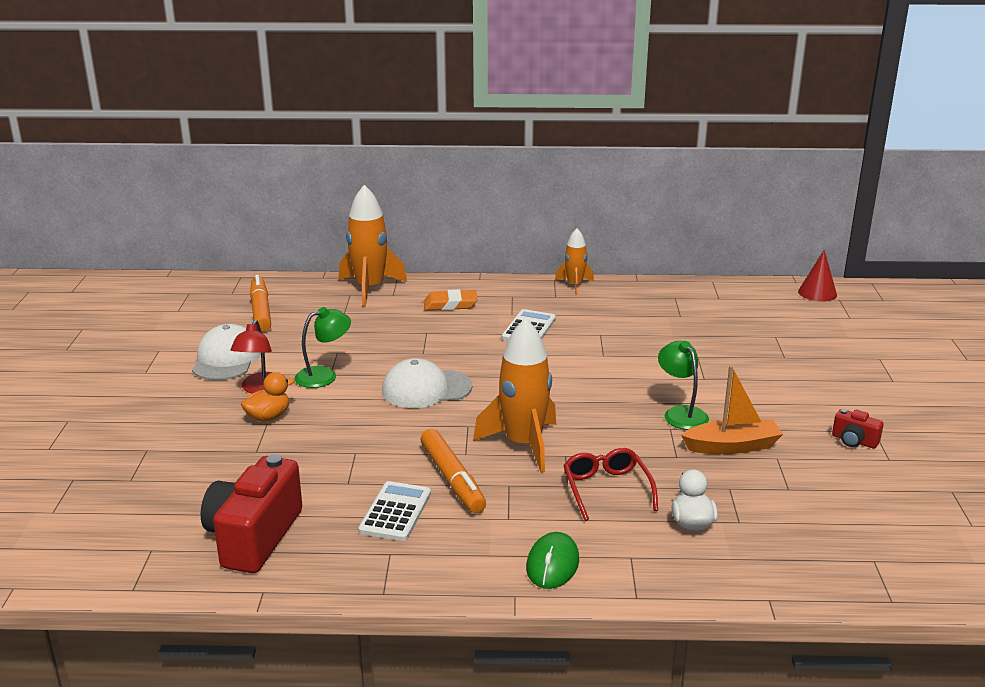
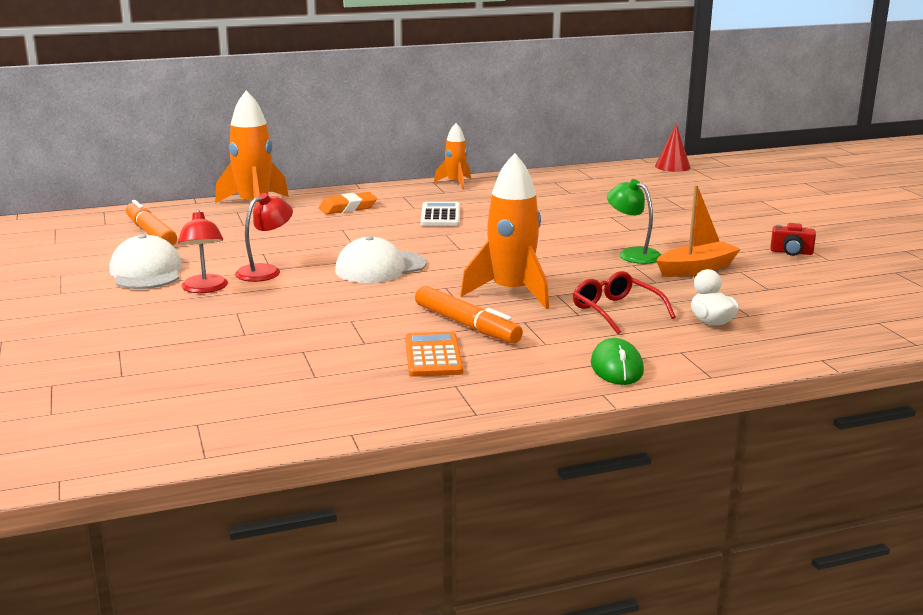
camera: 20 degrees left, 5 degrees down
(254, 537) = (303, 396): red camera -> none
(268, 417) = (234, 308): orange duck -> none
(324, 375) = (265, 271): green lamp -> red lamp
(395, 512) = (433, 356): white calculator -> orange calculator

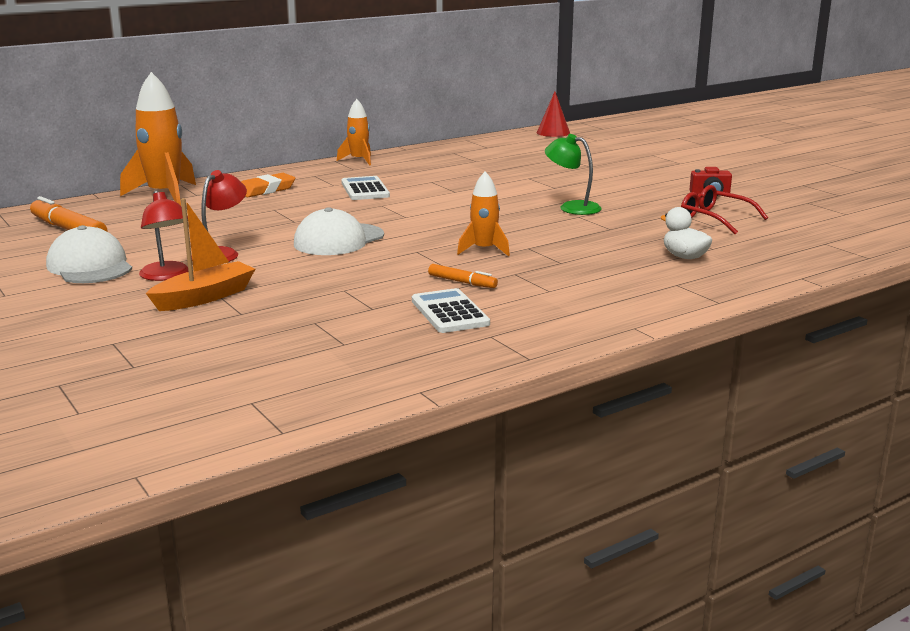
camera: 15 degrees left, 0 degrees up
(433, 356) = (449, 312): orange calculator -> white calculator
(466, 325) = (462, 282): orange marker -> orange marker, size x0.55
(511, 292) = (484, 250): orange rocket -> orange rocket, size x0.57
(616, 311) = (594, 256): red glasses -> red glasses (715, 219)
(616, 367) = (630, 303): green mouse -> none
(696, 269) = (638, 215): orange boat -> orange boat (204, 297)

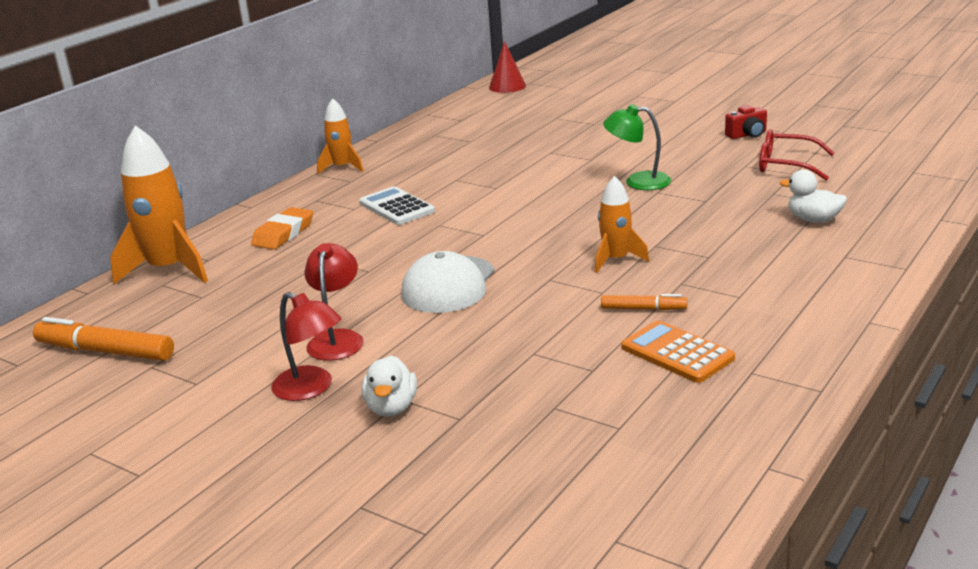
camera: 20 degrees left, 5 degrees up
(90, 266) = (198, 400): white cap -> none
(204, 297) = (391, 408): orange boat -> white duck
(449, 312) = (677, 353): white calculator -> orange calculator

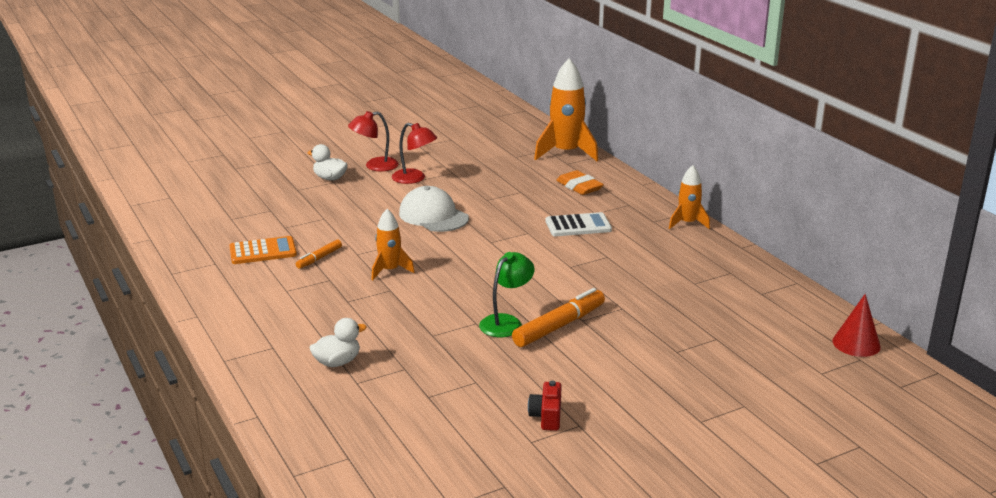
camera: 115 degrees right, 0 degrees up
(105, 351) = (482, 132): orange marker -> orange marker (559, 326)
(787, 165) = (449, 401): red glasses -> none

